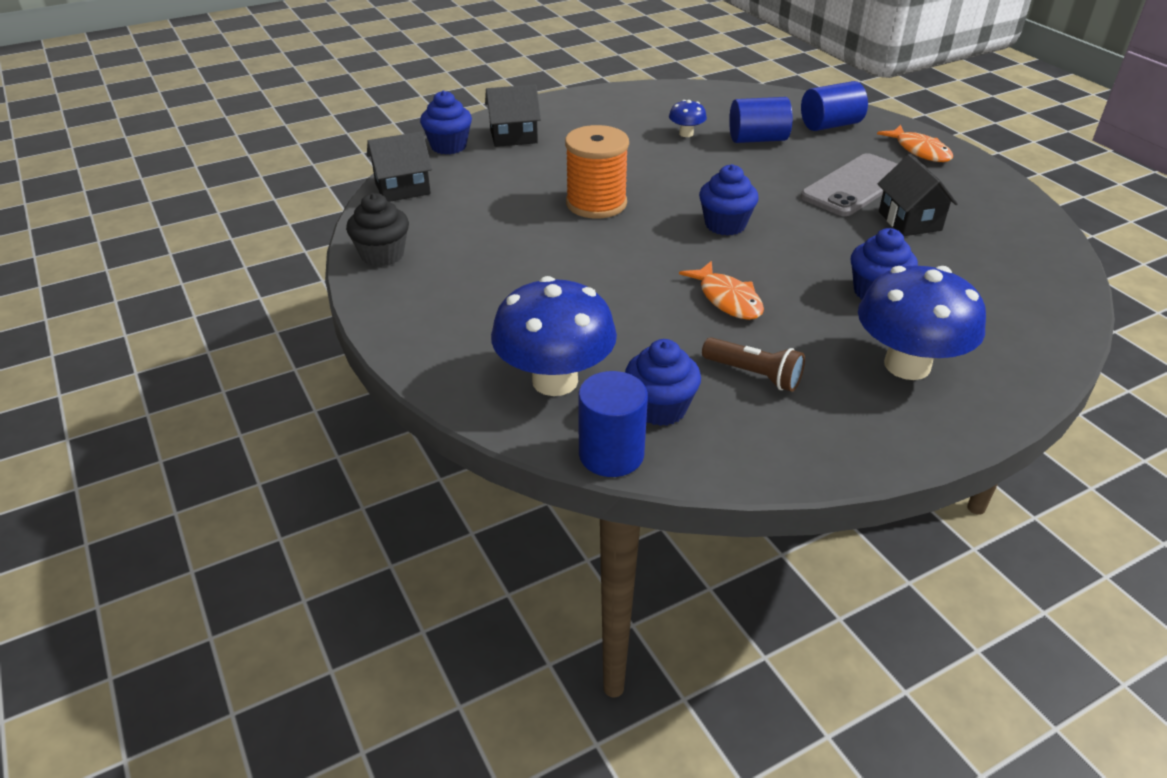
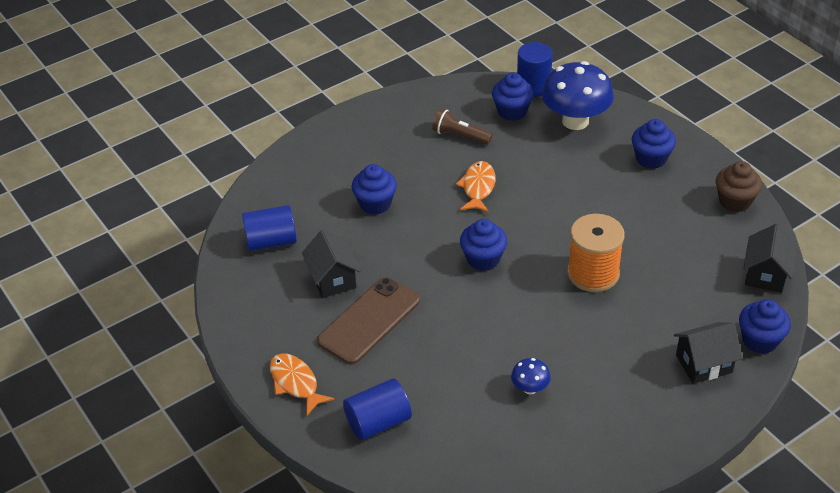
camera: 175 degrees right, 5 degrees up
(382, 255) = (734, 201): black cupcake -> brown cupcake
(402, 189) = (765, 274): black house -> black house turned 45 degrees counterclockwise
(462, 314) = (651, 158): none -> blue cupcake
(727, 299) = (478, 187): orange fish -> orange fish turned 45 degrees clockwise
(757, 139) = (456, 386): blue cylinder -> blue cylinder (271, 241)
(855, 186) = (369, 321): grey phone -> brown phone
(907, 365) = (368, 151): blue mushroom -> none

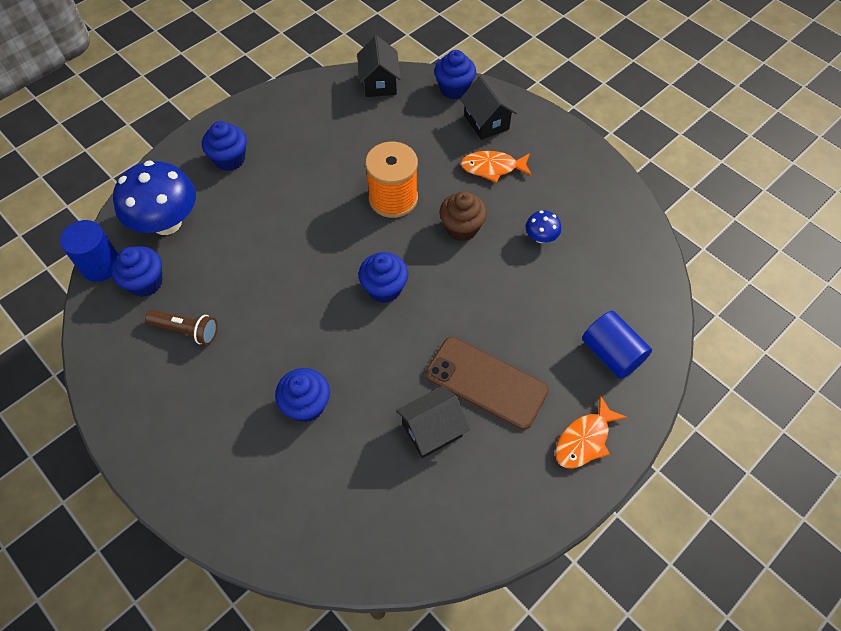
camera: 100 degrees left, 15 degrees up
(271, 241) = (379, 514): blue cylinder -> none
(460, 136) = (186, 330): brown flashlight -> brown flashlight turned 90 degrees counterclockwise
(478, 187) = (276, 303): orange fish -> orange fish (492, 168)
(734, 201) = (289, 100): brown cupcake -> brown cupcake (461, 228)
(765, 274) = (379, 83): black house -> black house turned 75 degrees clockwise

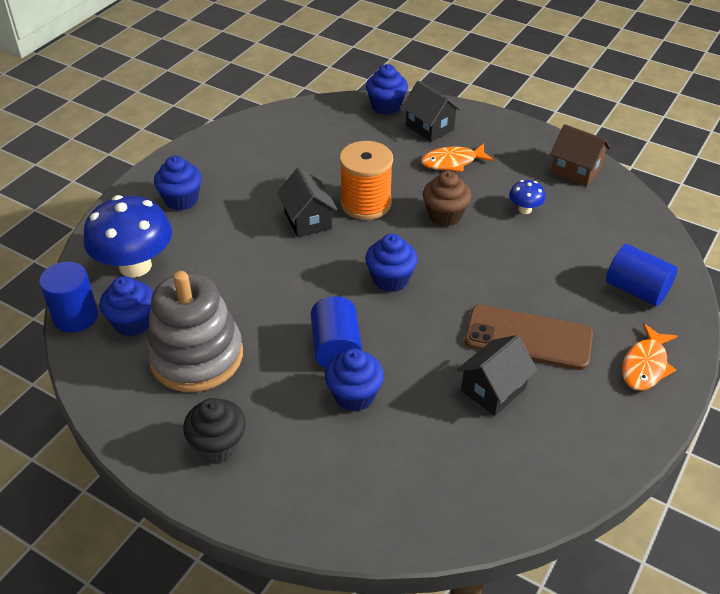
camera: 15 degrees left, 15 degrees down
(174, 426) = (218, 445): none -> black cupcake
(186, 330) = (196, 356): brown flashlight -> grey stacking toy
(309, 351) = (336, 348): none -> blue cylinder
(379, 83) = (310, 113): black house -> black house (307, 220)
(609, 202) = (576, 170): none -> brown house

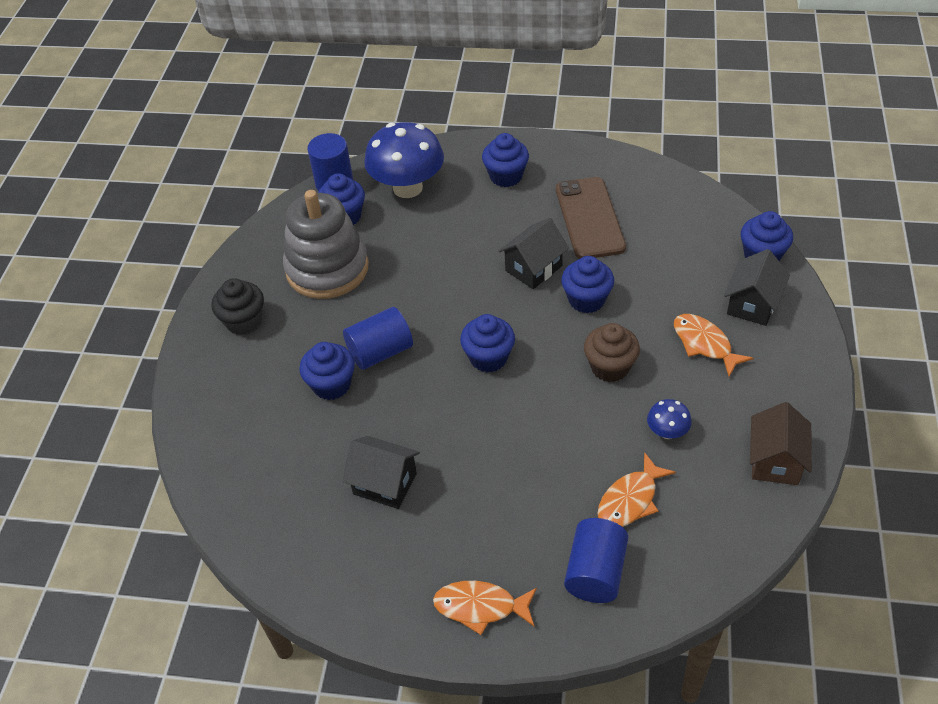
camera: 70 degrees right, 5 degrees up
(366, 203) = (586, 300): orange spool -> blue cupcake
(528, 338) = (467, 492): brown phone -> brown phone (589, 218)
(578, 249) = (630, 500): none -> orange fish

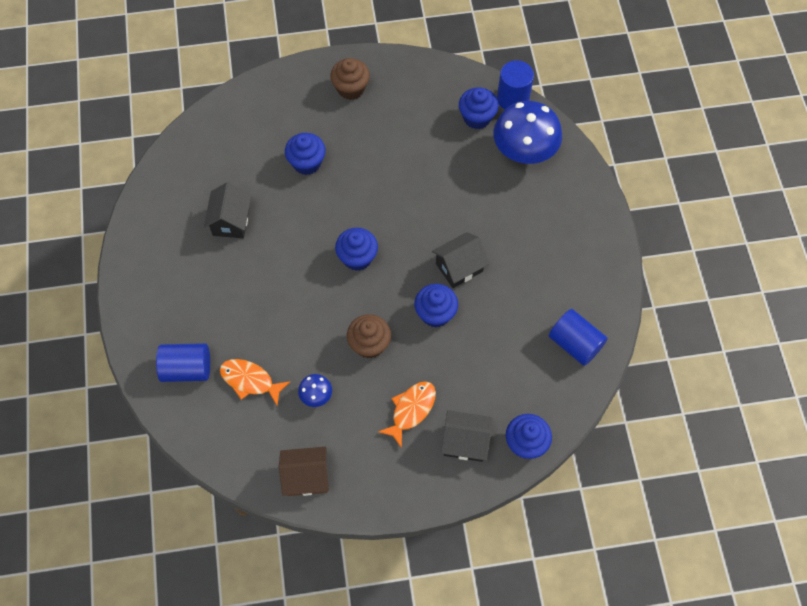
camera: 70 degrees right, 15 degrees up
(244, 321) = (351, 89): black cupcake -> brown cupcake
(327, 269) = (417, 124): grey stacking toy -> none
(380, 352) = (344, 184): blue cylinder -> blue cylinder (575, 344)
(480, 607) = (148, 304): orange fish -> none
(506, 176) = (562, 221): blue cupcake -> none
(533, 268) = (459, 267): black house -> black house turned 60 degrees counterclockwise
(589, 218) = (530, 297): brown phone -> none

